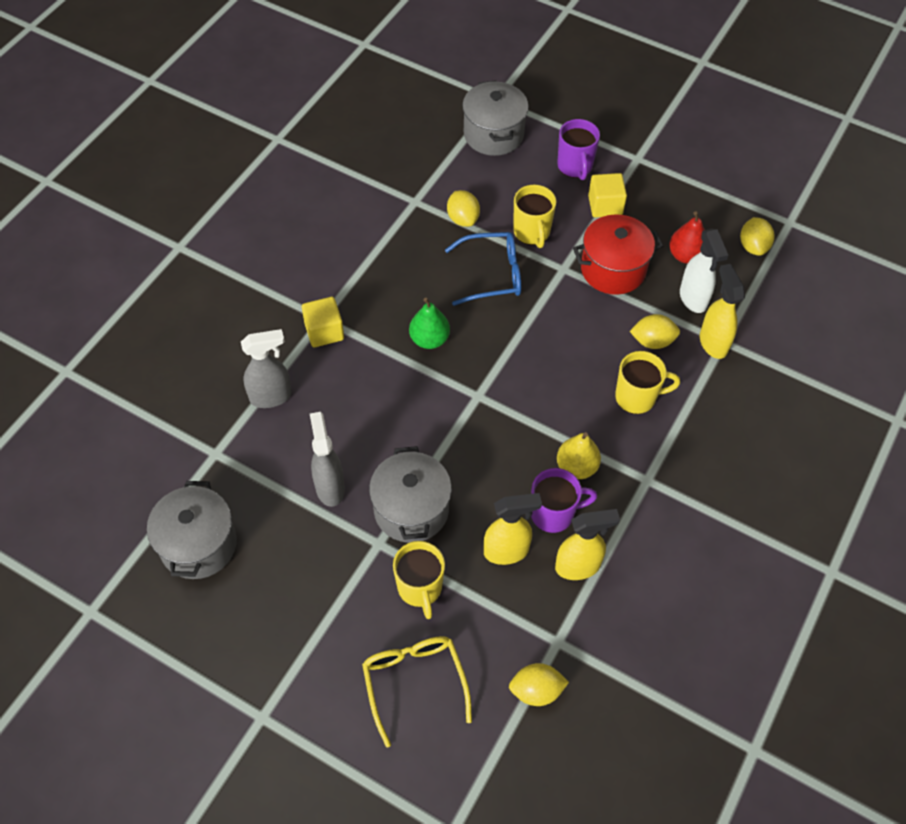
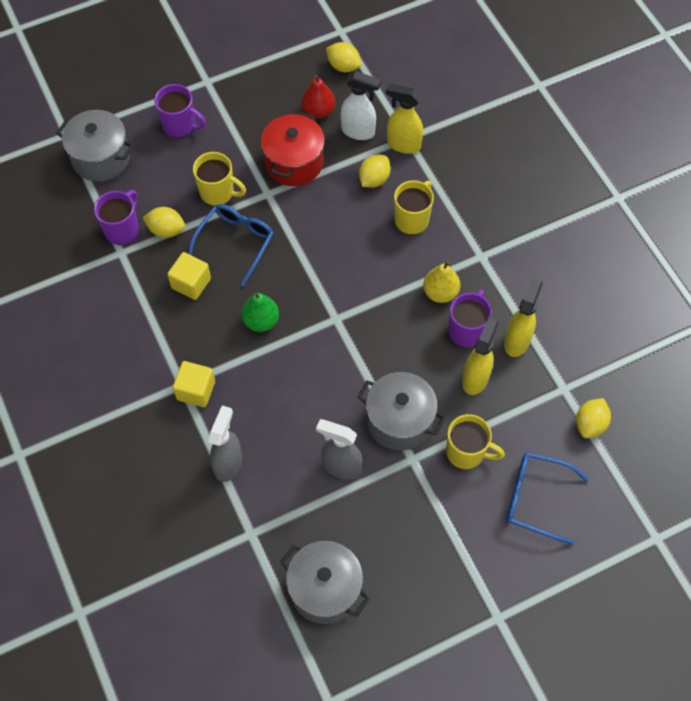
camera: 55 degrees left, 5 degrees up
(414, 683) = (536, 499): yellow glasses -> blue glasses
(438, 189) = (122, 229): none -> purple mug
(605, 206) = (233, 130): yellow cube -> yellow cube (191, 283)

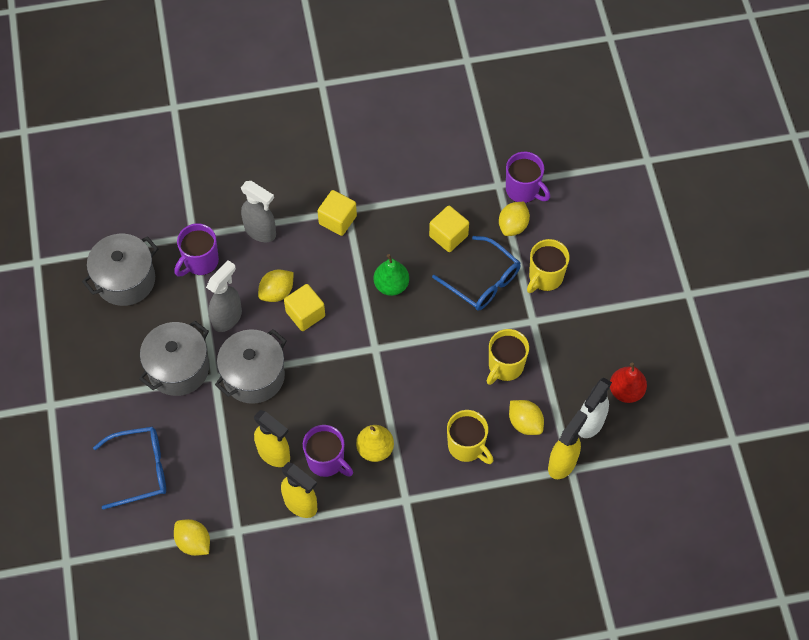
camera: 105 degrees right, 0 degrees up
(101, 158) = (611, 185): grey pot -> grey pot (178, 368)
(180, 125) = (636, 259): purple mug -> purple mug (200, 262)
(294, 163) = (564, 353): red pot -> none
(315, 392) = (305, 314): none -> yellow cube
(343, 66) = (681, 430): yellow lemon -> yellow lemon (277, 292)
(466, 452) = (204, 424): yellow mug -> yellow mug (505, 366)
(536, 499) = (140, 469): blue glasses -> blue glasses turned 45 degrees clockwise

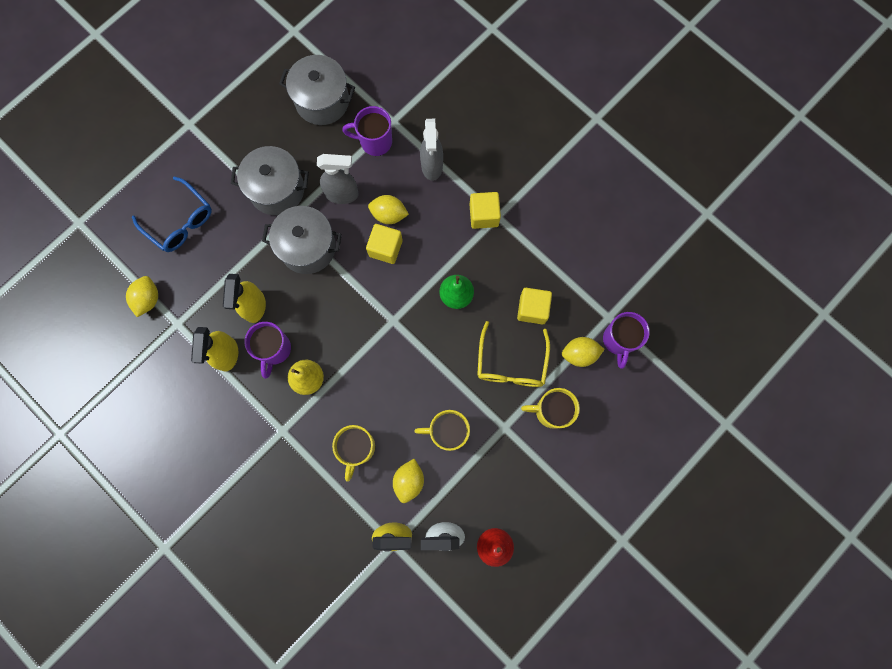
camera: 55 degrees right, 15 degrees up
(482, 281) = (511, 363): blue glasses -> yellow glasses

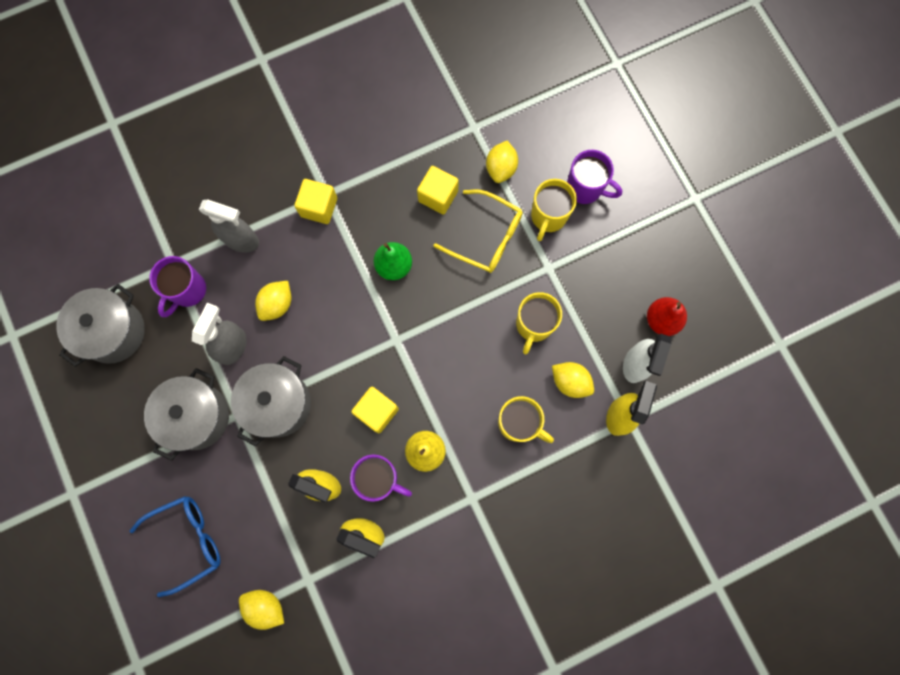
camera: 70 degrees left, 0 degrees up
(385, 248) = (313, 321): yellow cube -> yellow cube (377, 411)
(618, 340) = (501, 126): purple mug -> purple mug (585, 188)

